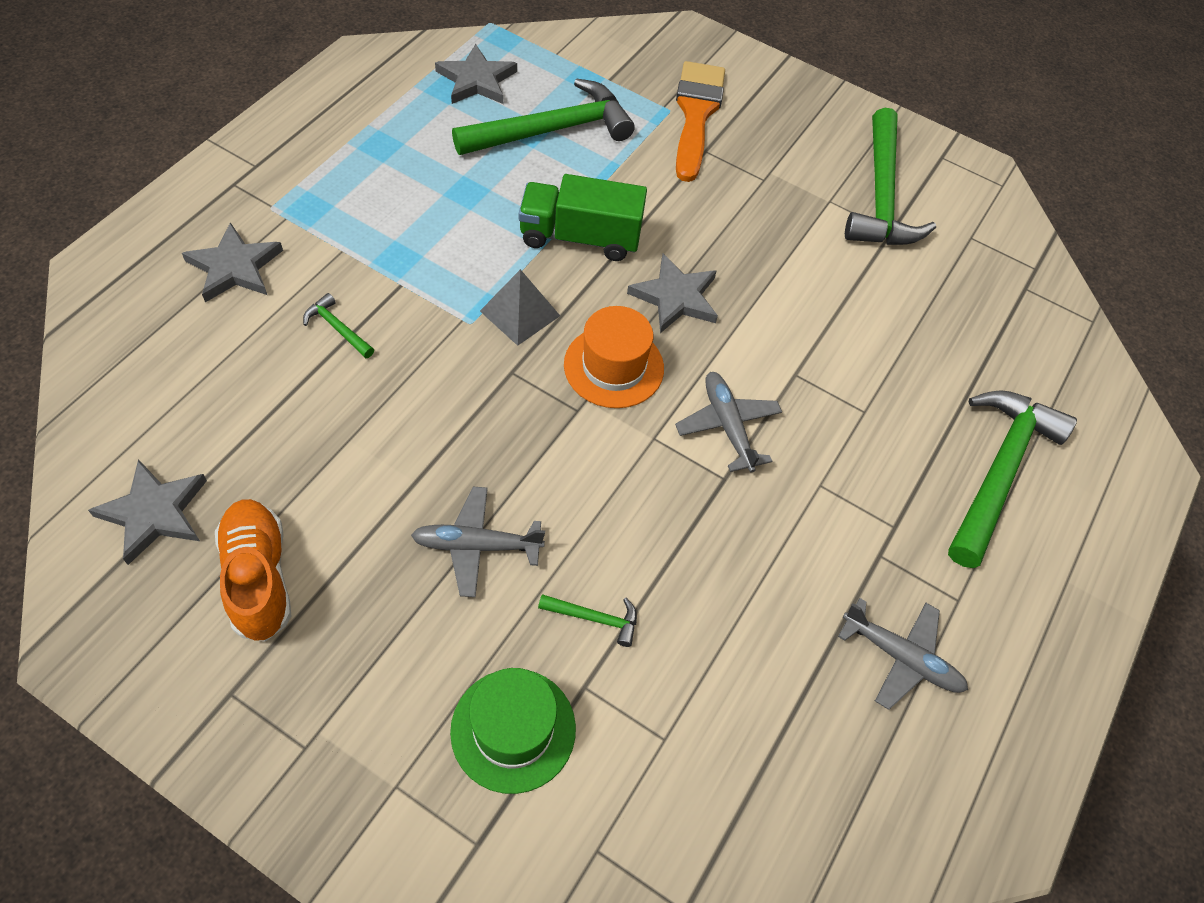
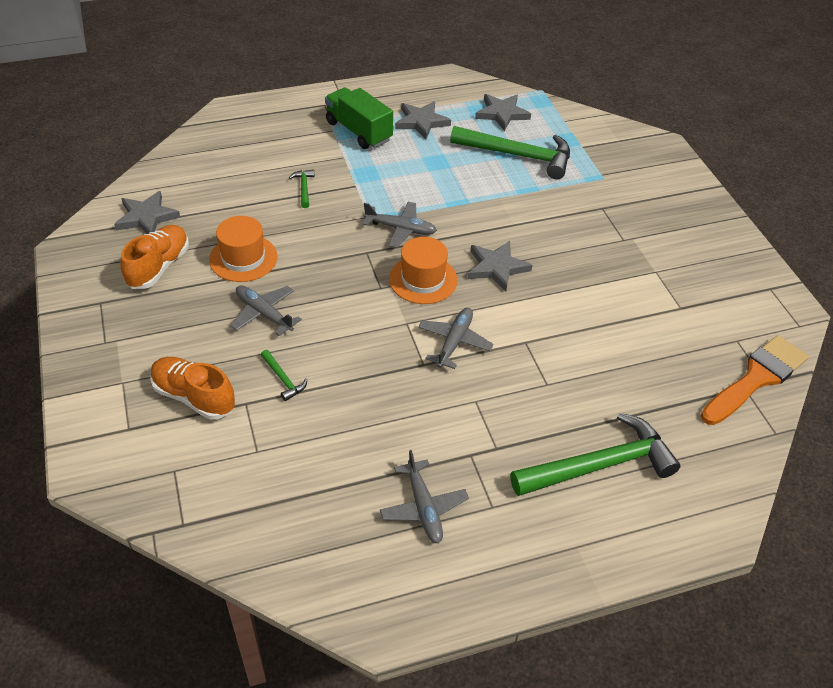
camera: 45 degrees right, 10 degrees down
(235, 267) = (286, 139): grey star -> grey star (421, 122)
(364, 484) = (243, 258): none -> orange hat
(513, 729) = (194, 397): green hat -> orange shoe
(520, 313) = (401, 229): grey pyramid -> grey plane
(580, 237) = (474, 212): green truck -> green truck (358, 131)
(696, 114) = (618, 187): orange brush -> orange brush (756, 378)
(881, 196) = (696, 286): green hammer -> none

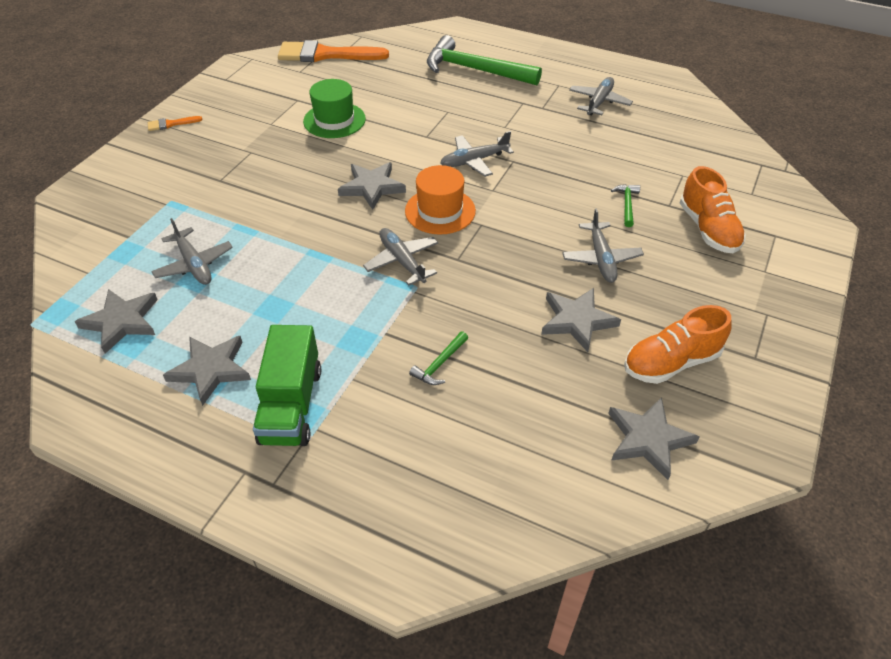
camera: 135 degrees left, 0 degrees up
(243, 258) = (577, 320): orange hat -> grey star
(518, 155) = (194, 264): green hammer -> grey plane
(618, 307) = (334, 120): none -> green hat
(717, 224) = (171, 124): none -> orange brush

